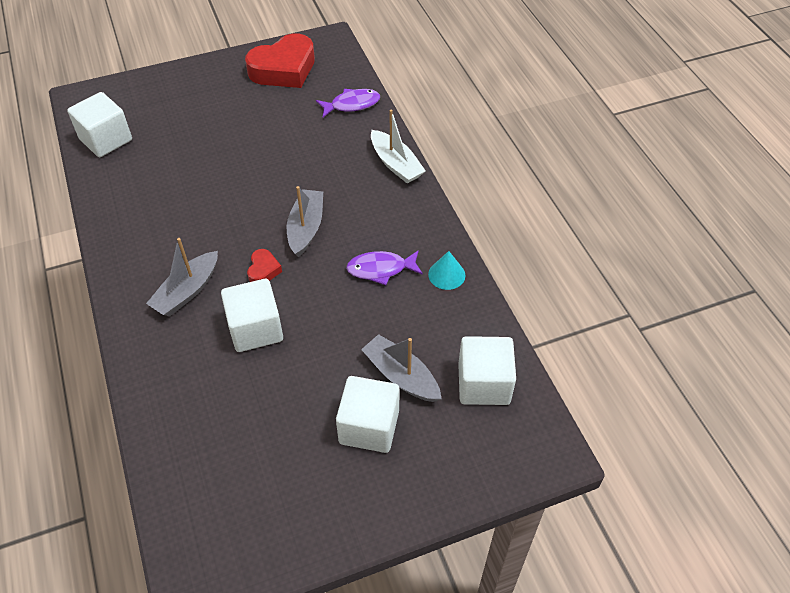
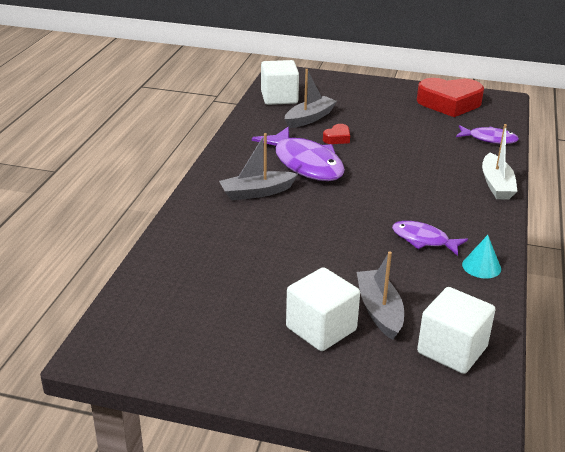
camera: 35 degrees right, 20 degrees down
(205, 226) = (305, 164): none -> purple fish
(255, 329) = (286, 232): white cube -> none
(263, 270) = (325, 203): red heart -> red heart (337, 138)
(306, 228) = (382, 193): grey boat -> grey boat (309, 118)

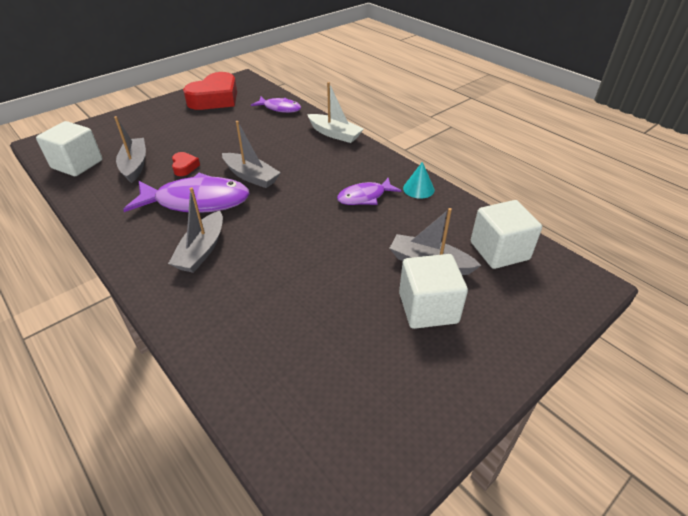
camera: 55 degrees left, 10 degrees up
(369, 172) = (251, 176): none -> grey boat
(489, 139) = (280, 108): purple fish -> purple fish turned 60 degrees clockwise

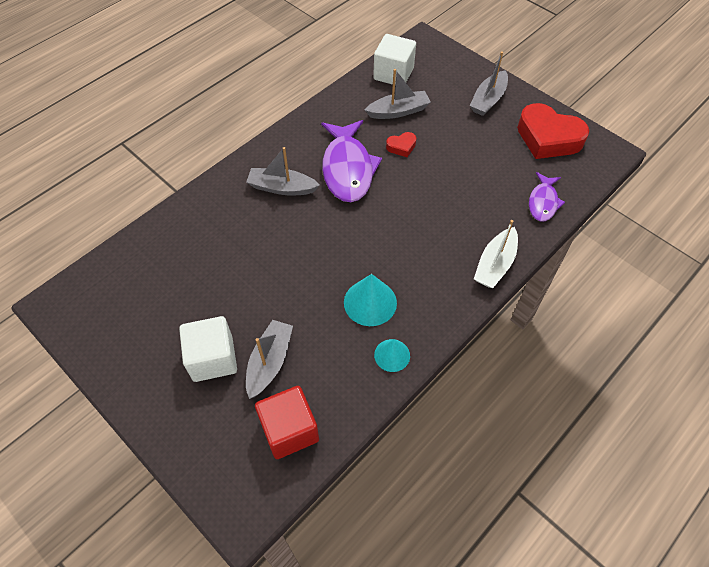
camera: 85 degrees right, 15 degrees up
(251, 176) = (393, 201): grey boat -> grey boat (488, 100)
(364, 197) = (370, 302): purple fish -> turquoise cone
(499, 251) = (289, 430): white cube -> red cube

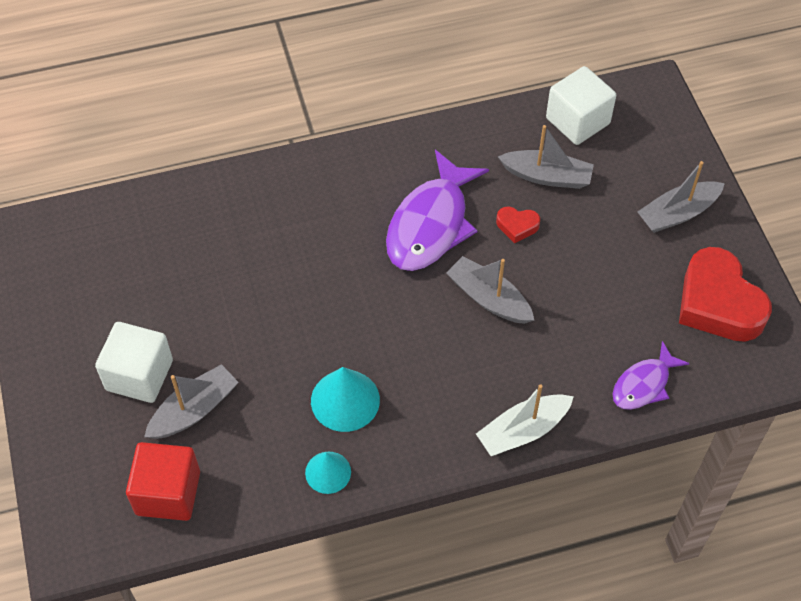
camera: 30 degrees right, 0 degrees up
(282, 188) = (337, 212): grey boat -> grey boat (488, 298)

